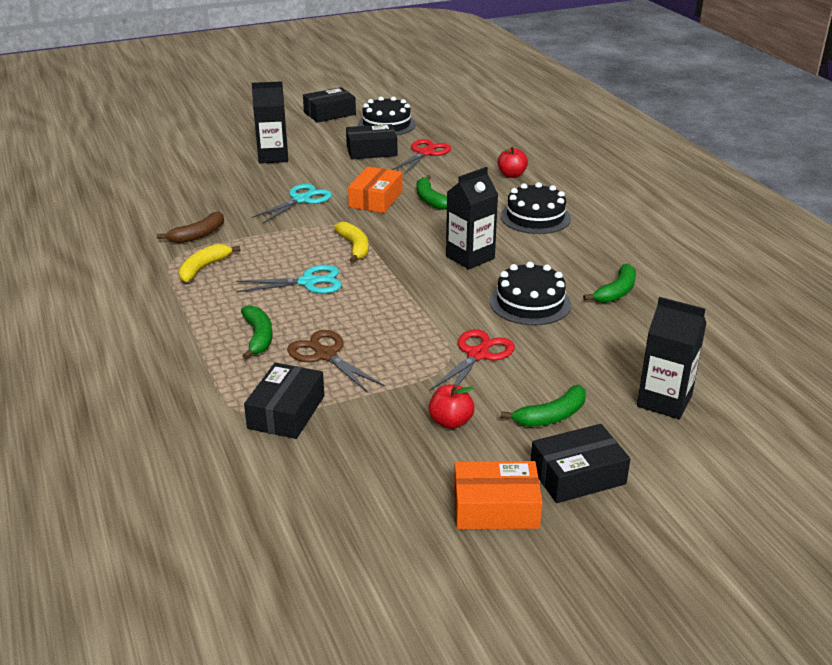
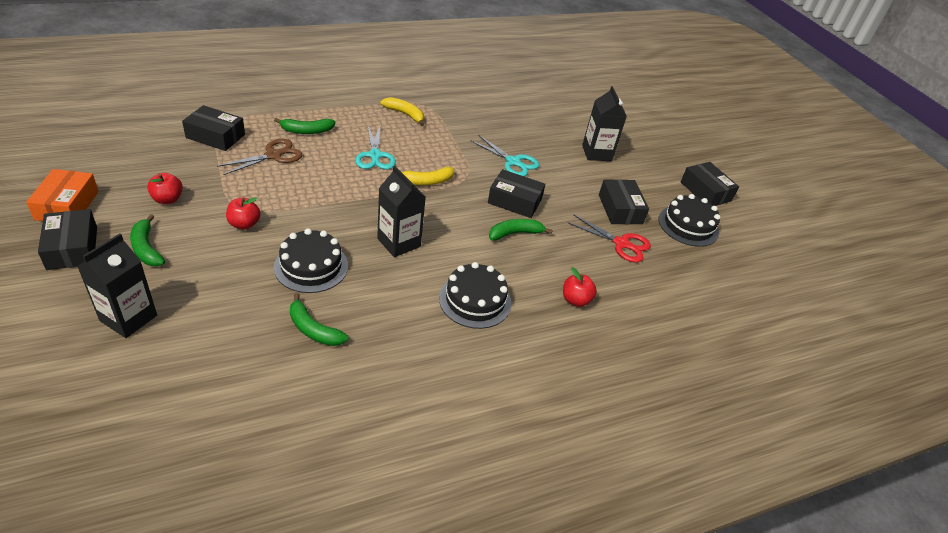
camera: 85 degrees right, 10 degrees up
(198, 235) = (455, 114): brown banana -> none
(376, 199) = (514, 201): orange box -> black box
(478, 354) = (244, 224): red scissors -> red apple

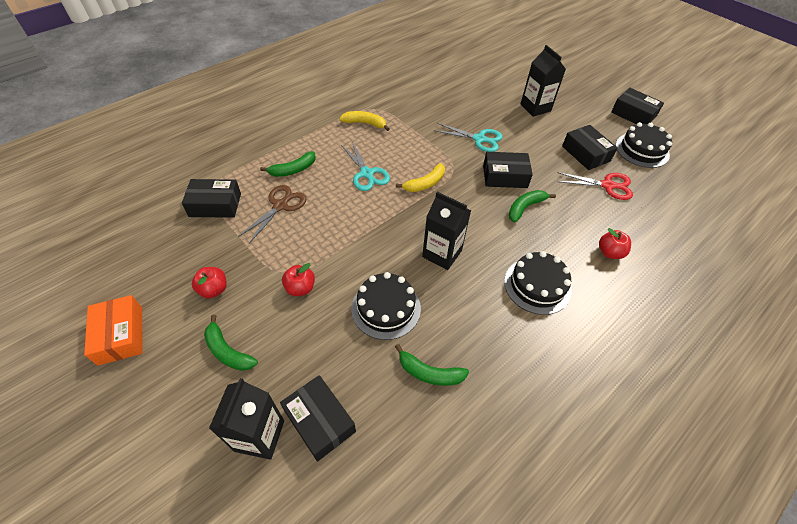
camera: 15 degrees left, 10 degrees up
(72, 248) = (156, 381): black box -> black box (319, 421)

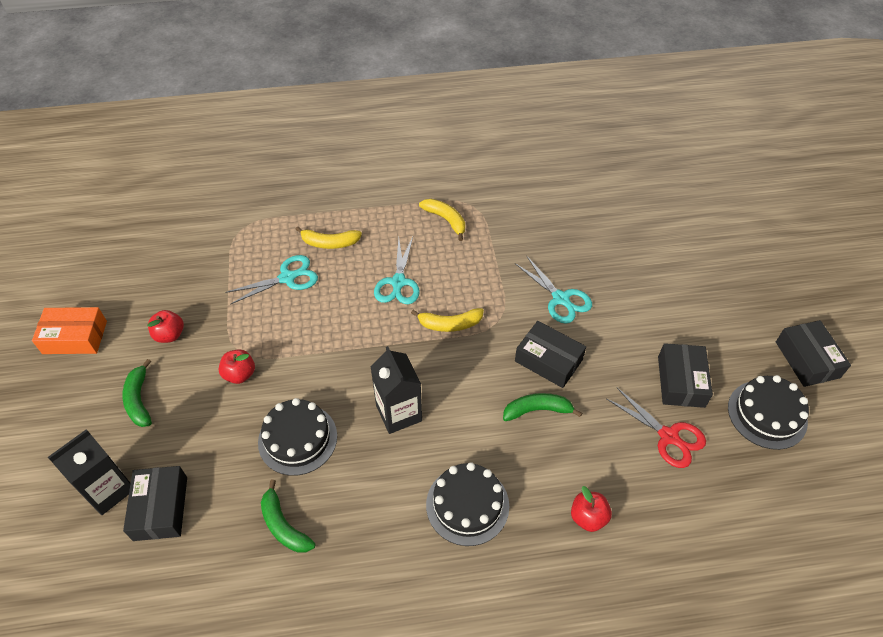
camera: 35 degrees right, 0 degrees up
(121, 335) = (75, 337): orange box -> orange box turned 75 degrees clockwise
(215, 205) = (232, 248): black box -> none
(280, 205) = (288, 278): brown scissors -> turquoise scissors
(293, 170) = (329, 243): green banana -> yellow banana
(535, 108) = (672, 289): black carton -> none

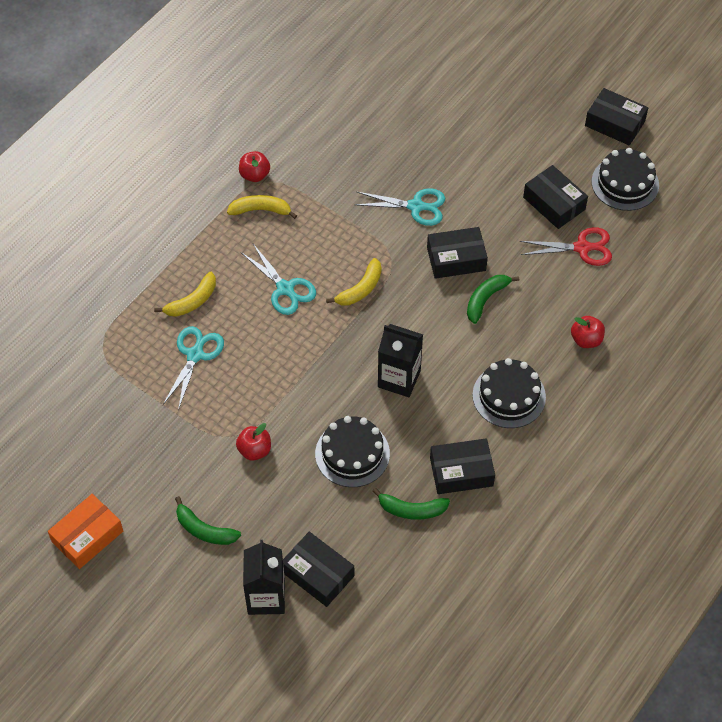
camera: 45 degrees left, 5 degrees up
(170, 335) = (162, 470): red apple -> red apple (254, 175)
(356, 532) = (461, 472): none -> black box

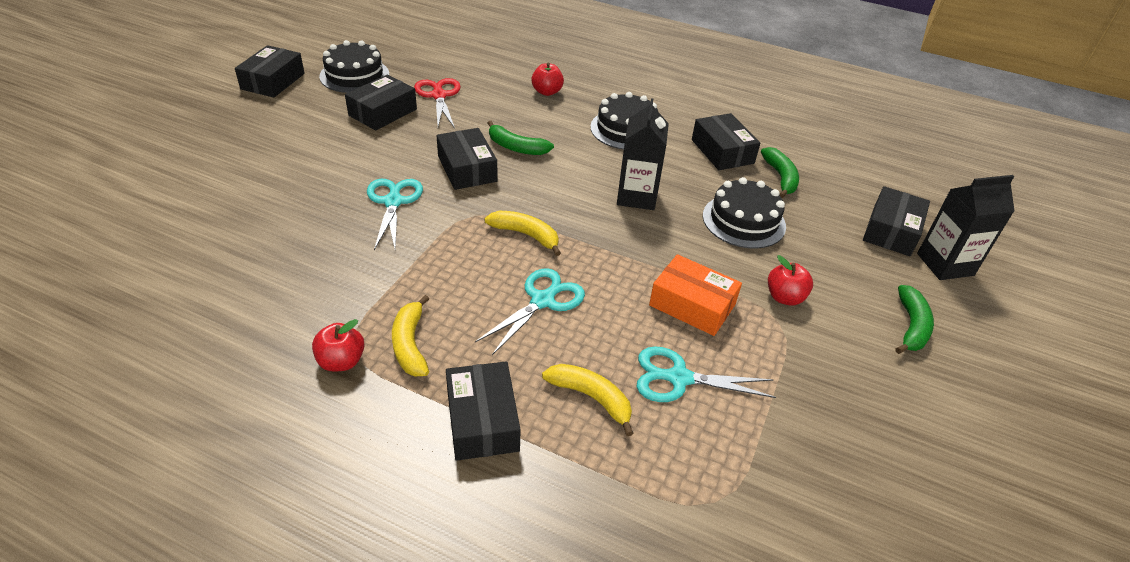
camera: 105 degrees left, 15 degrees down
(87, 536) = (1009, 446): orange box -> orange box (692, 305)
(190, 242) = (482, 420): none -> black box

